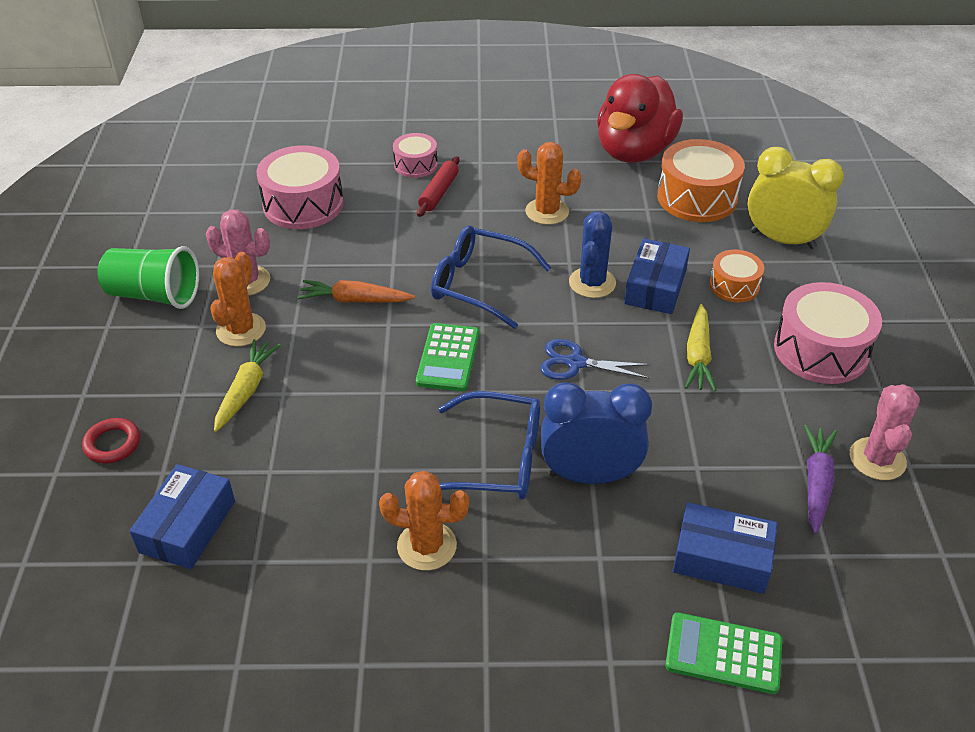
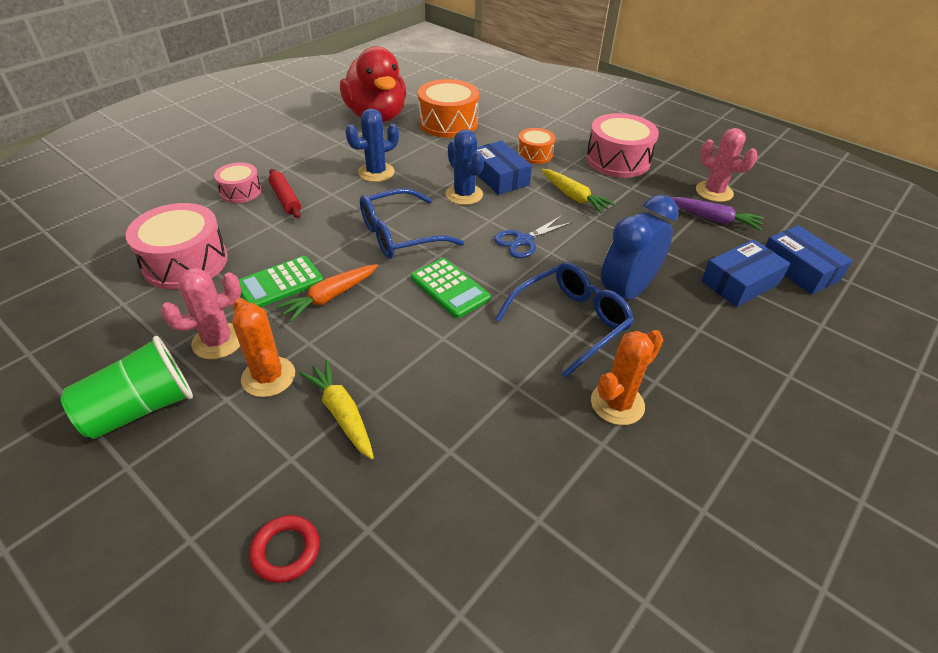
camera: 50 degrees left, 0 degrees up
(188, 526) = (453, 547): blue box -> blue box (799, 269)
(547, 212) = (376, 172): orange cactus -> blue cactus
(723, 653) = (813, 325): green calculator -> green calculator (279, 283)
(782, 240) = (521, 121): yellow clock -> none
(816, 483) = (713, 219): purple carrot -> purple carrot turned 150 degrees clockwise

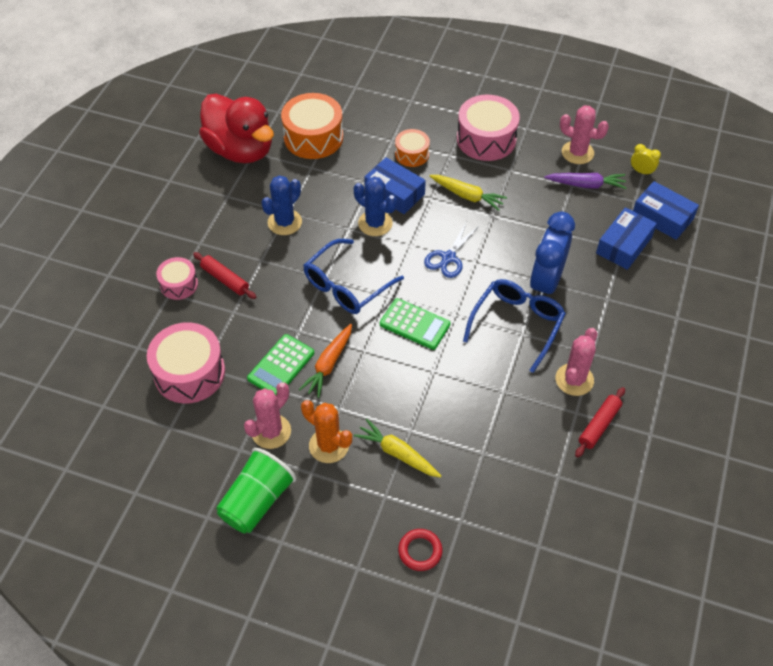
camera: 20 degrees left, 10 degrees up
(617, 404) = (574, 379): orange cactus -> pink cactus
(629, 471) = (599, 425): none -> red rolling pin
(785, 223) = (641, 171): none -> yellow clock

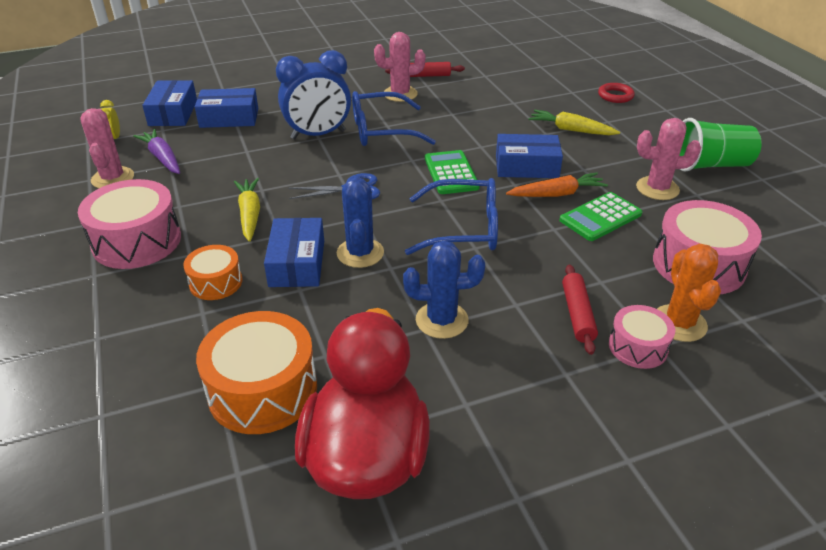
camera: 130 degrees left, 15 degrees down
(281, 366) = (600, 217): green calculator -> green calculator turned 150 degrees clockwise
(329, 445) = (618, 158): orange cactus -> orange cactus (679, 323)
(378, 376) = (526, 166): none -> blue box
(398, 453) = (571, 130): yellow carrot -> yellow carrot turned 120 degrees clockwise

